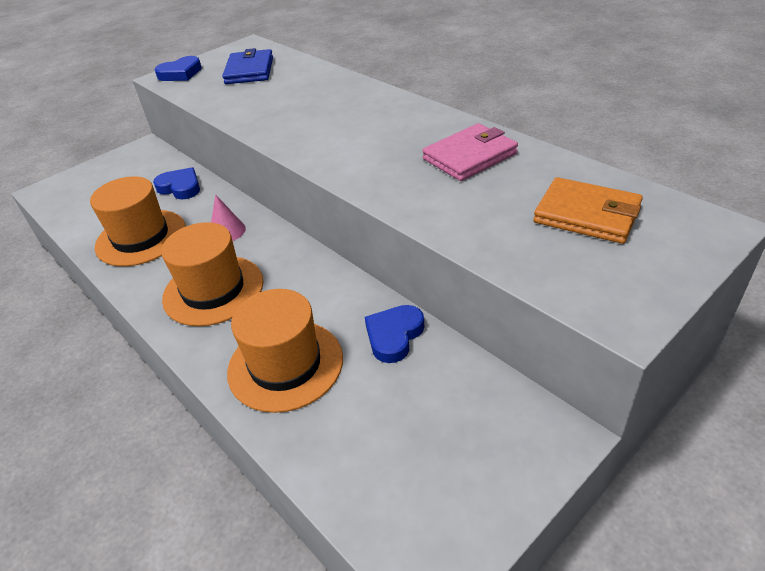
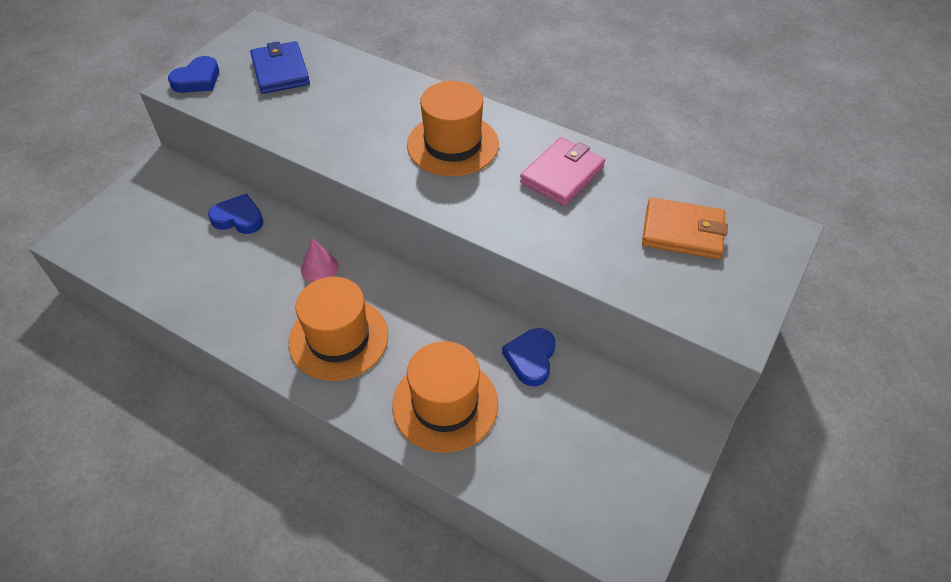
camera: 20 degrees left, 10 degrees up
(141, 237) = (227, 288): orange hat -> orange hat (453, 144)

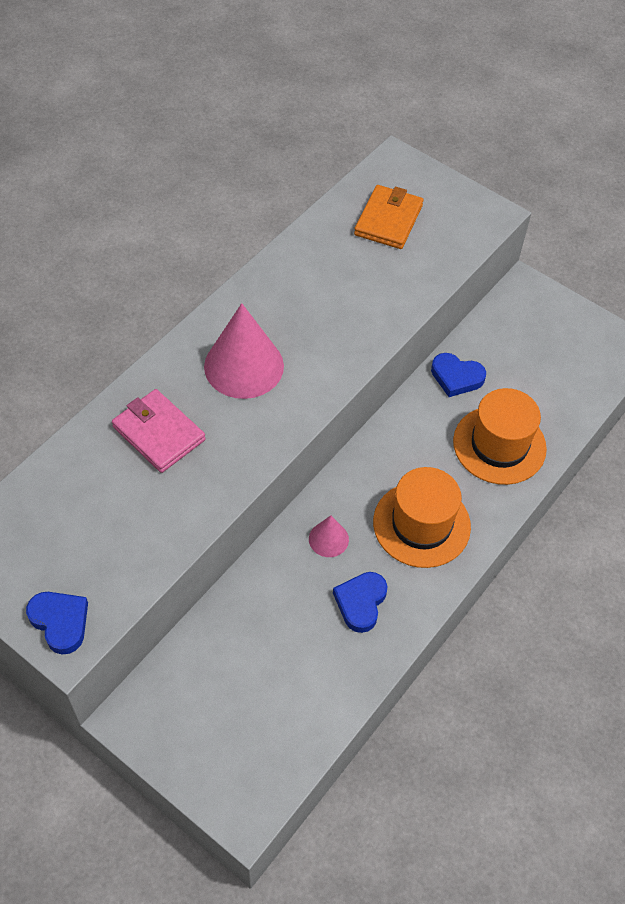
camera: 85 degrees left, 5 degrees up
(238, 218) = (240, 621): blue heart -> blue heart (361, 602)
(280, 71) = (68, 526): blue wallet -> none
(453, 144) = (244, 366): orange hat -> pink cone
(562, 175) = (304, 287): pink wallet -> pink wallet (159, 433)

